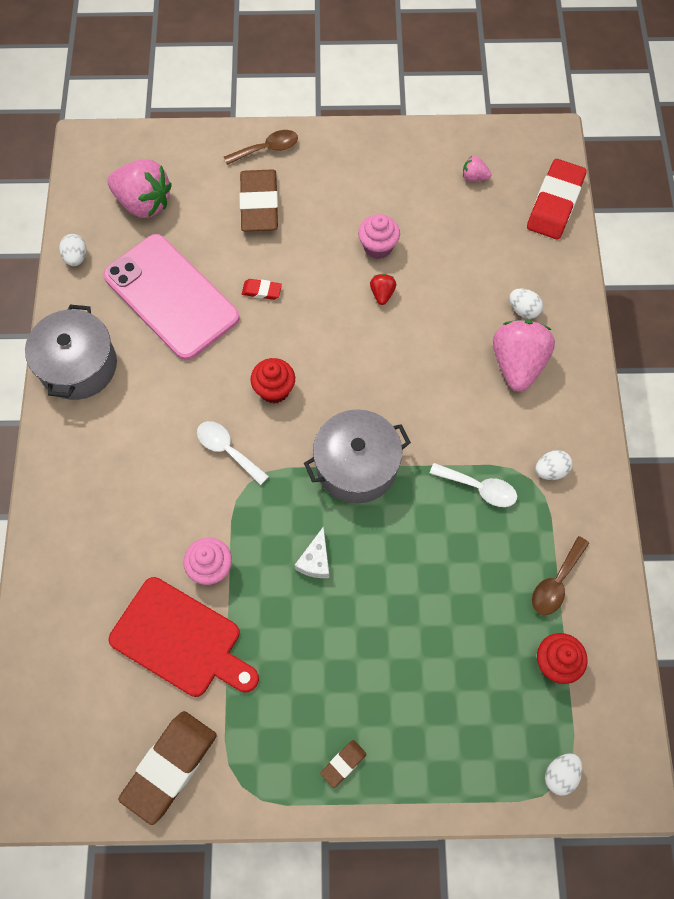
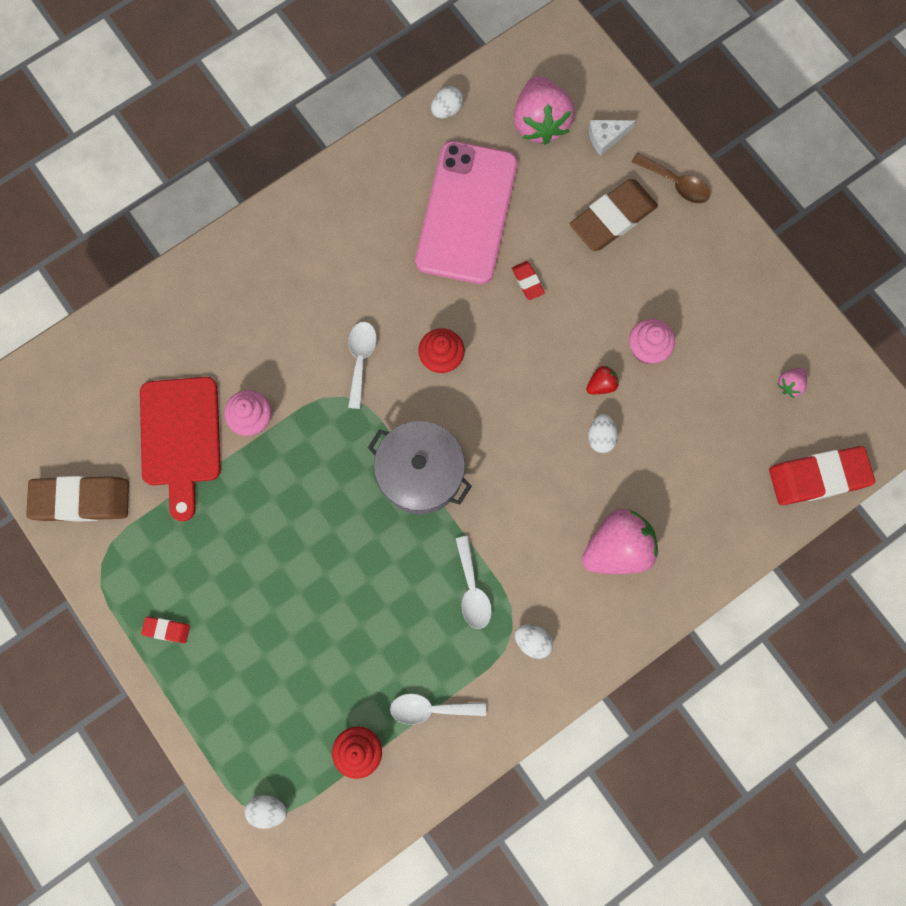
camera: 55 degrees right, 10 degrees up
(78, 366) = (350, 188): grey pot -> none
(315, 560) = (315, 496): white cheese -> white cheese (606, 137)
(343, 763) = (167, 629): brown eraser -> red eraser
(474, 177) = (789, 385): pink strawberry -> pink strawberry turned 120 degrees counterclockwise
(523, 310) = (678, 519): white egg -> white egg (600, 437)
(556, 582) = (430, 708): brown spoon -> white spoon

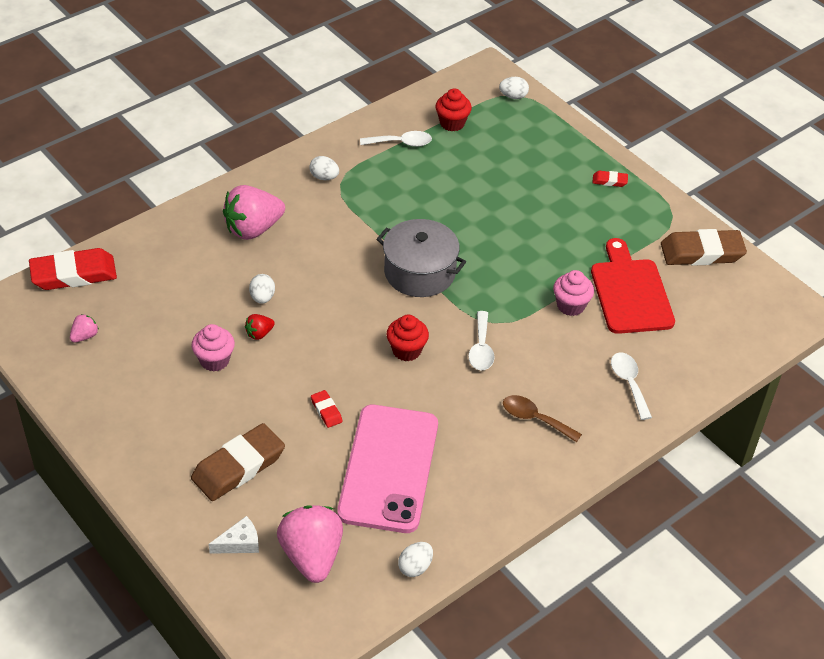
camera: 175 degrees right, 30 degrees down
(472, 590) = (372, 204): white spoon -> white spoon (629, 383)
(676, 183) = (169, 500): brown spoon -> brown spoon (534, 419)

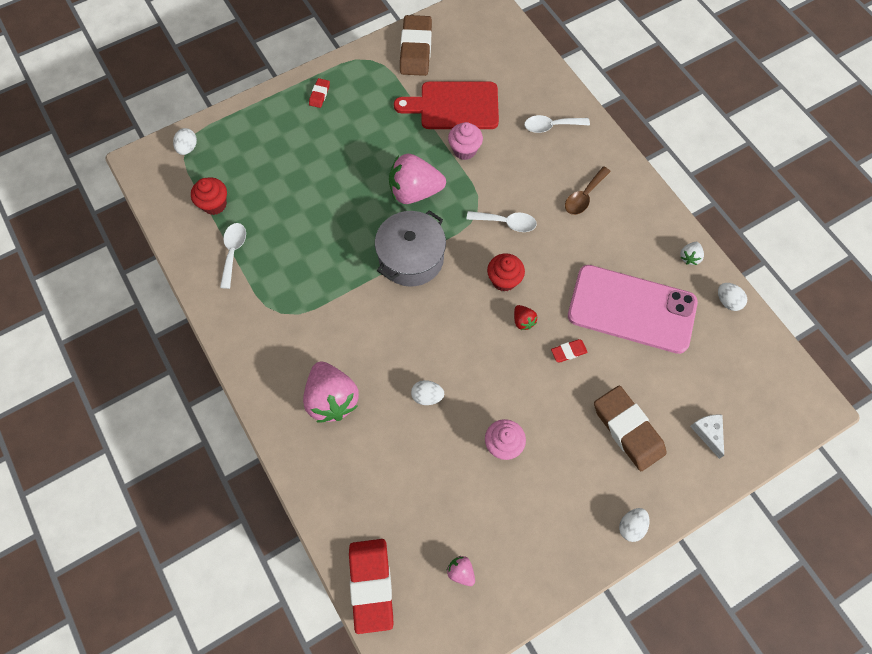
camera: 80 degrees left, 20 degrees up
(259, 334) = (473, 402): red strawberry -> red strawberry (523, 321)
(312, 556) = (719, 376): pink strawberry -> pink strawberry (414, 192)
(324, 177) = (269, 326): white egg -> white egg (631, 526)
(471, 527) = (689, 257): none -> white strawberry

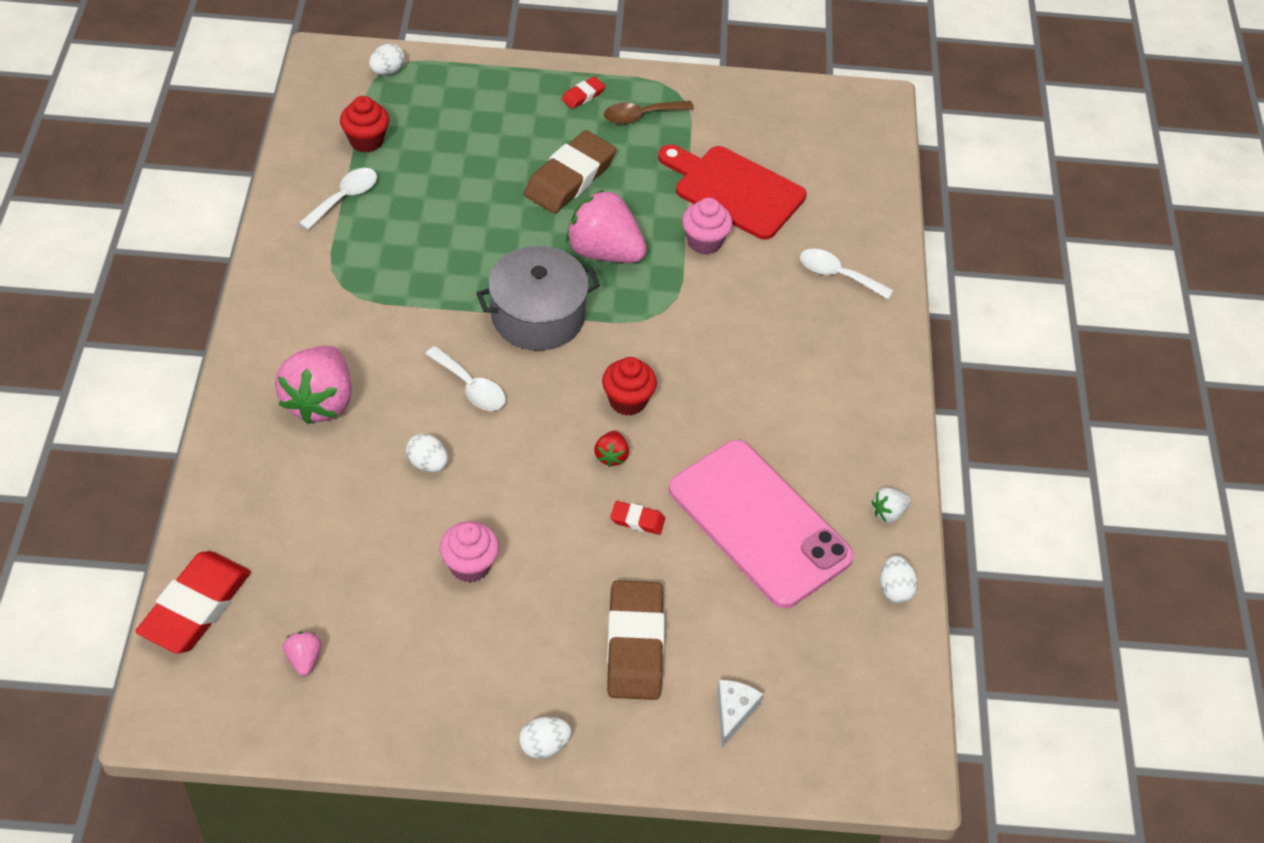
camera: 30 degrees right, 15 degrees down
(416, 49) = (741, 108): brown eraser -> brown eraser (570, 178)
(506, 223) = (686, 344): white spoon -> white spoon (471, 387)
(584, 196) = (810, 371): brown spoon -> brown spoon (641, 116)

